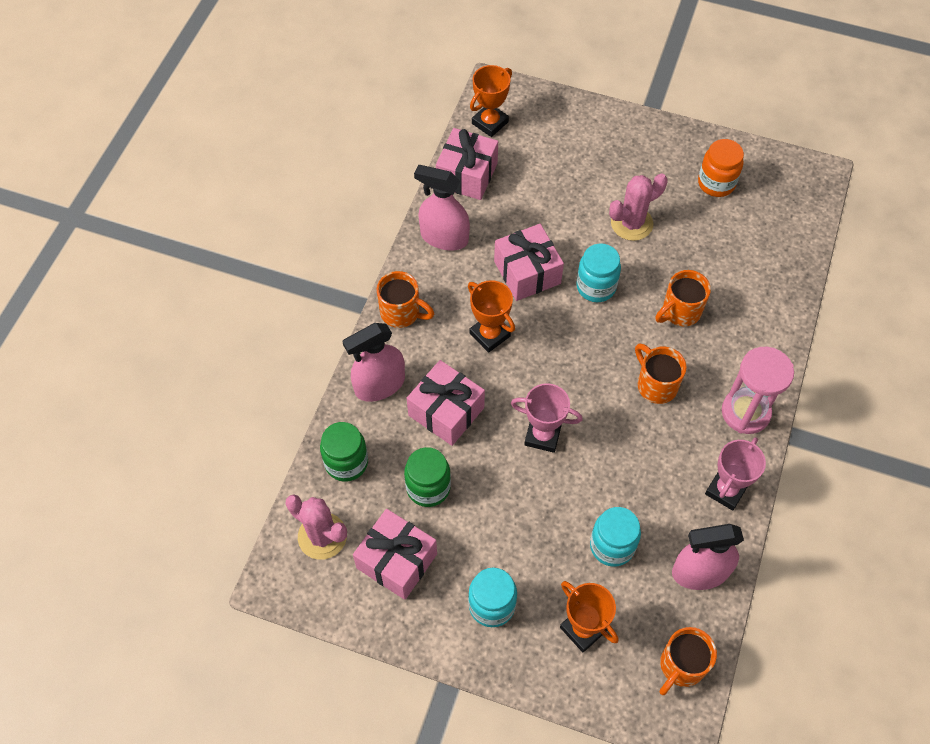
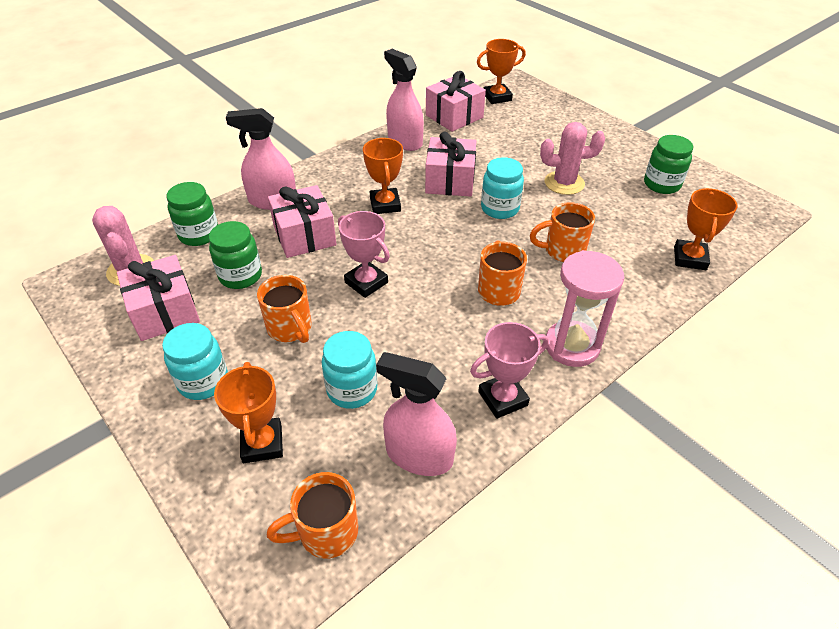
camera: 30 degrees right, 15 degrees down
(401, 313) = (331, 169): orange mug -> orange mug (290, 328)
(716, 183) = (661, 184): orange jar -> green jar
(784, 267) = (690, 258): none -> orange trophy

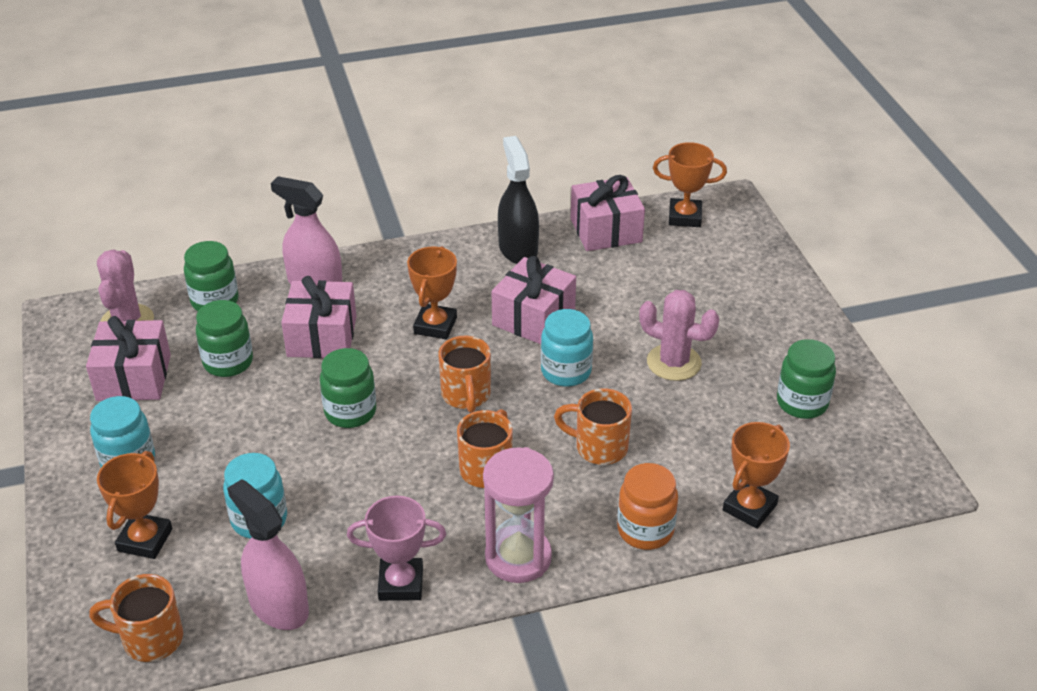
camera: 25 degrees right, 5 degrees down
(290, 328) = (241, 436): orange mug -> orange mug (466, 395)
(366, 282) = (350, 412): pink trophy -> green jar
(405, 141) = (518, 249): pink spray bottle -> black spray bottle
(639, 296) = (645, 530): none -> orange jar

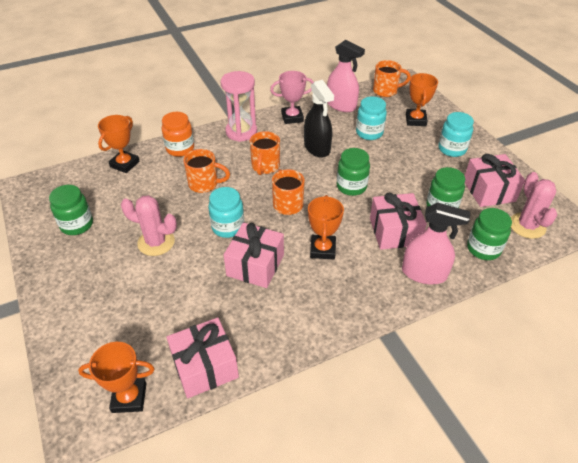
camera: 170 degrees right, 5 degrees up
(518, 249) = (279, 332): black spray bottle -> black spray bottle (317, 148)

